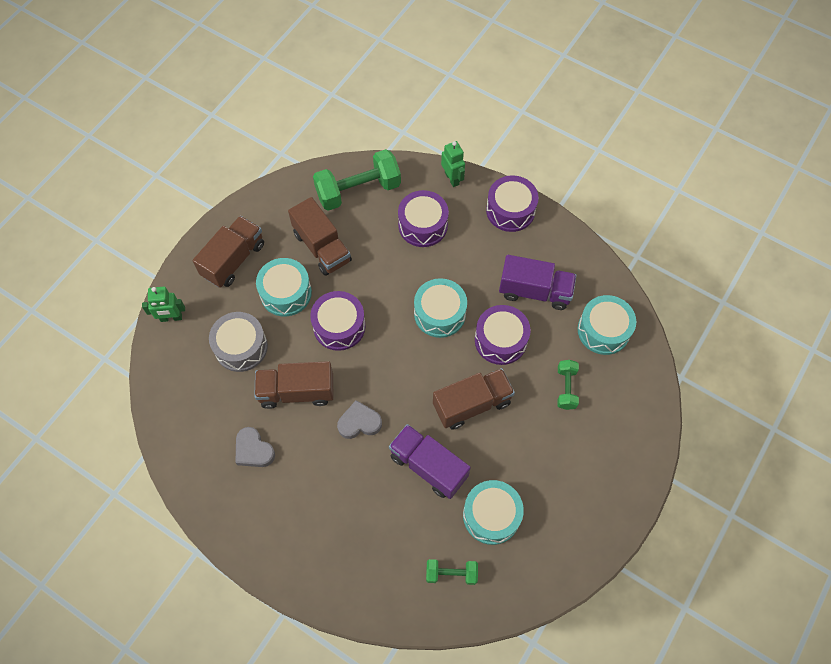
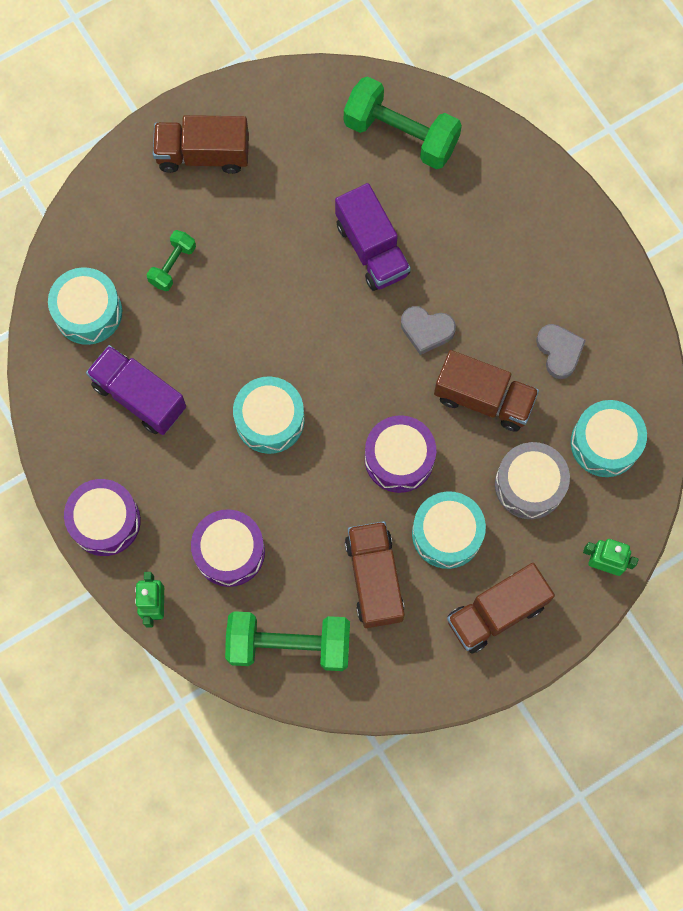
camera: 155 degrees left, 10 degrees up
(451, 573) = (401, 134): green dumbbell -> green dumbbell, size x1.95
(472, 404) = (289, 294): brown truck -> brown truck (203, 154)
(491, 515) = (330, 171): turquoise drum -> turquoise drum (605, 443)
(500, 340) = (215, 354): purple drum -> none

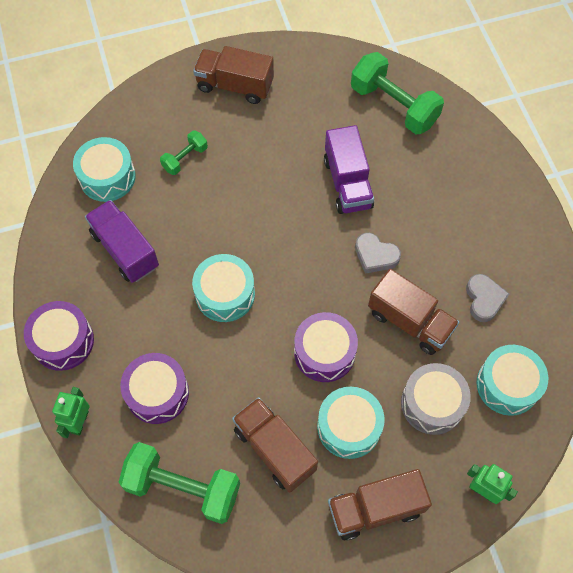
camera: 15 degrees right, 10 degrees down
(374, 579) = (274, 449): brown truck -> brown truck turned 45 degrees counterclockwise

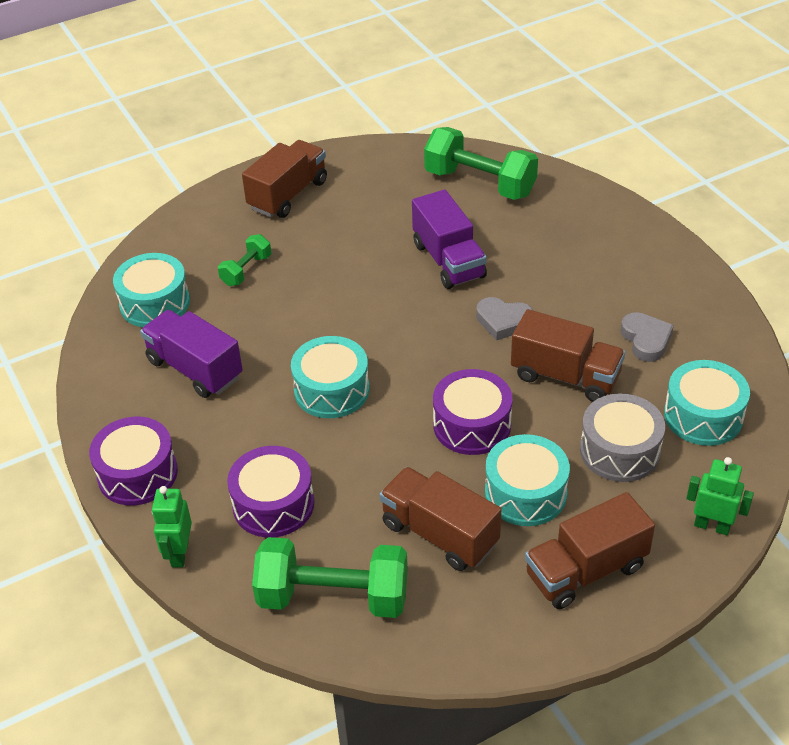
camera: 10 degrees left, 20 degrees down
(235, 86) = (288, 195): brown truck -> brown truck turned 120 degrees clockwise

